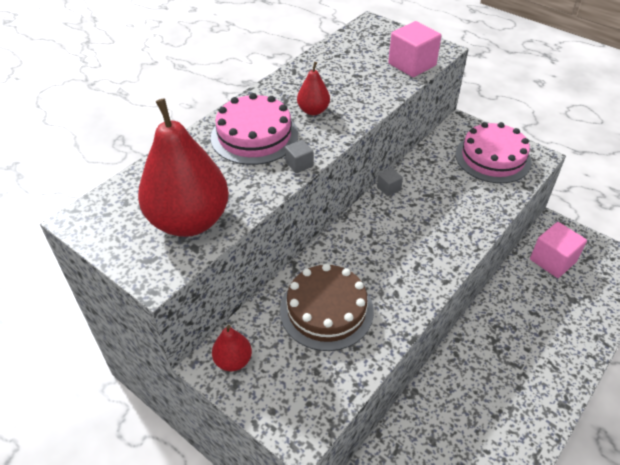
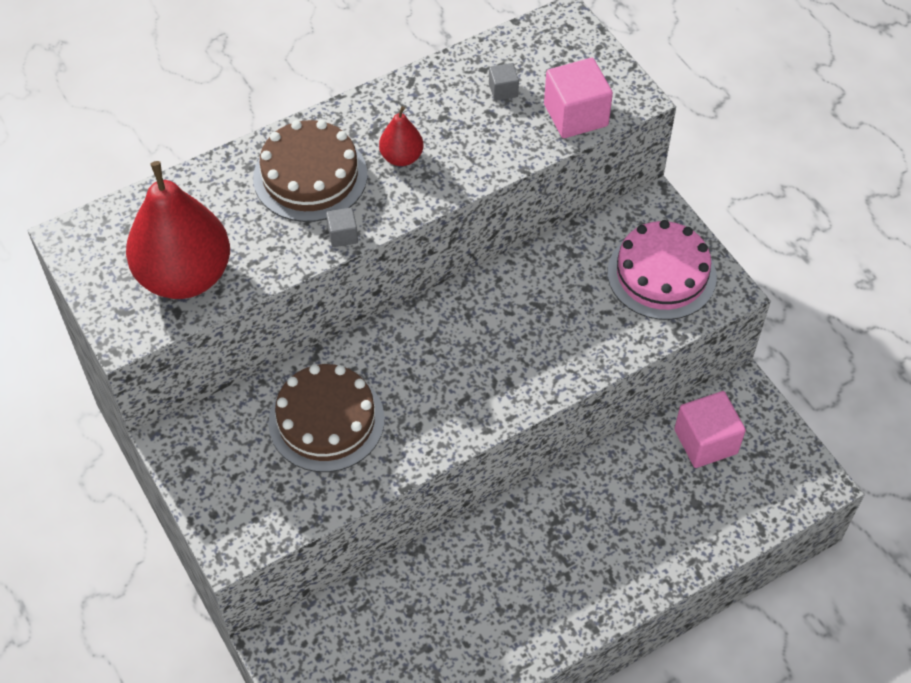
camera: 20 degrees right, 10 degrees up
(233, 361) = (196, 446): red pear -> none
(254, 136) = (310, 176): pink cake -> brown cake
(388, 188) = (491, 279): grey cube -> grey cube (503, 90)

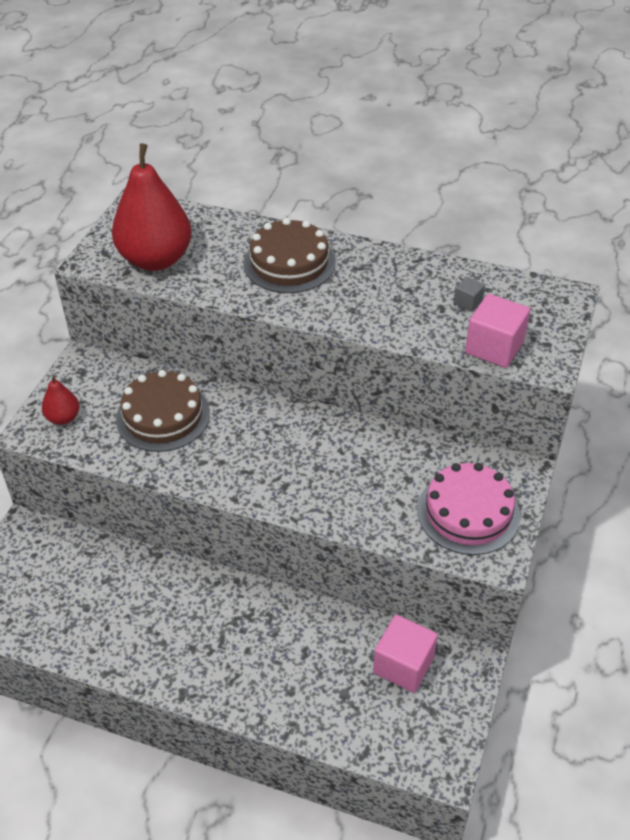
camera: 50 degrees right, 10 degrees down
(343, 235) = (260, 303): grey cube -> none
(401, 157) = (353, 291): red pear -> red pear (63, 418)

